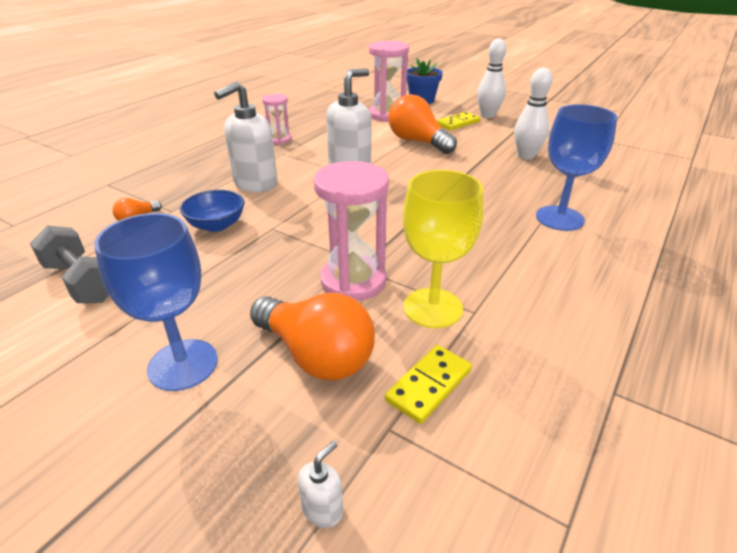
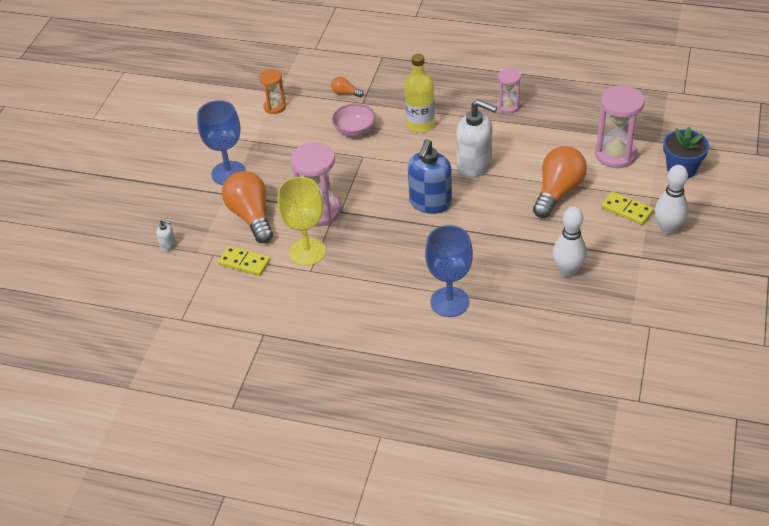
camera: 75 degrees right, 10 degrees up
(82, 282) = (274, 107): grey dumbbell -> orange hourglass
(216, 225) = (354, 130): blue bowl -> pink bowl
(255, 184) = (420, 124): white soap dispenser -> yellow bottle
(316, 355) = (251, 216): orange light bulb -> orange light bulb turned 135 degrees clockwise
(391, 201) = (430, 203): none -> blue soap dispenser

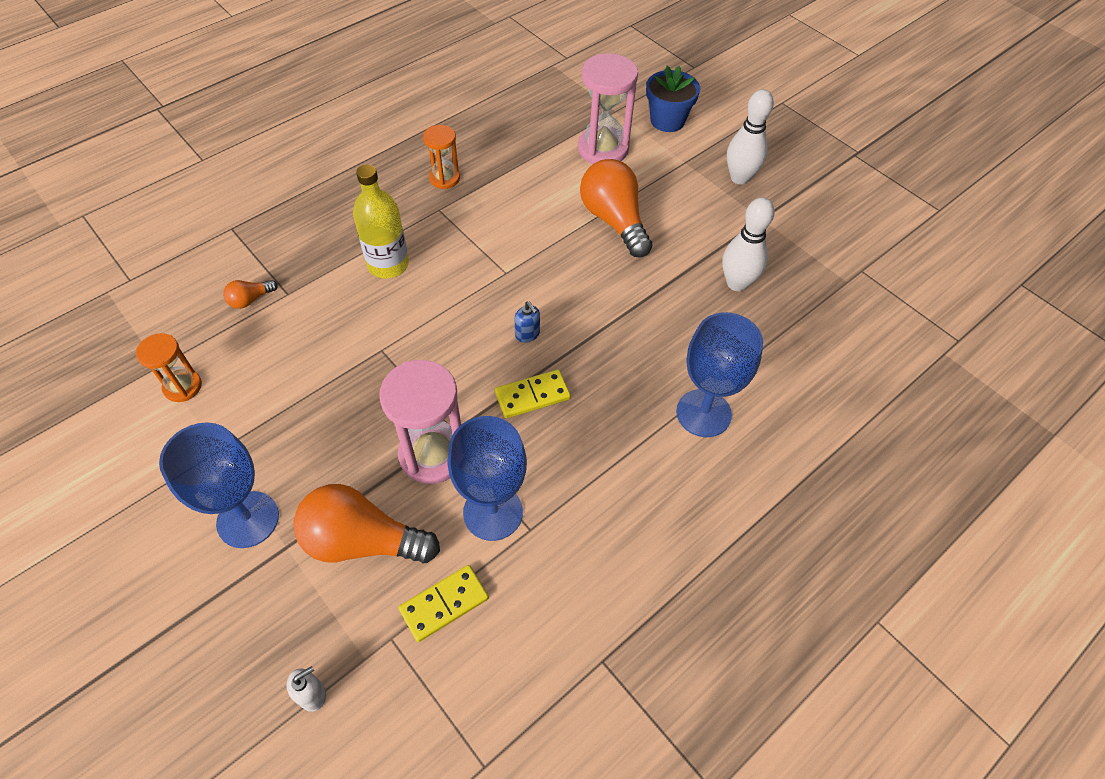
camera: 60 degrees left, 10 degrees up
(307, 252) = (493, 512): yellow goblet -> blue goblet
(354, 130) = (326, 330): pink bowl -> none
(430, 203) = (527, 334): blue soap dispenser -> blue soap dispenser, size x0.43
(474, 165) = (506, 260): white soap dispenser -> none
(508, 106) = (444, 178): pink hourglass -> orange hourglass
(626, 210) = (688, 189): yellow domino -> yellow domino (532, 396)

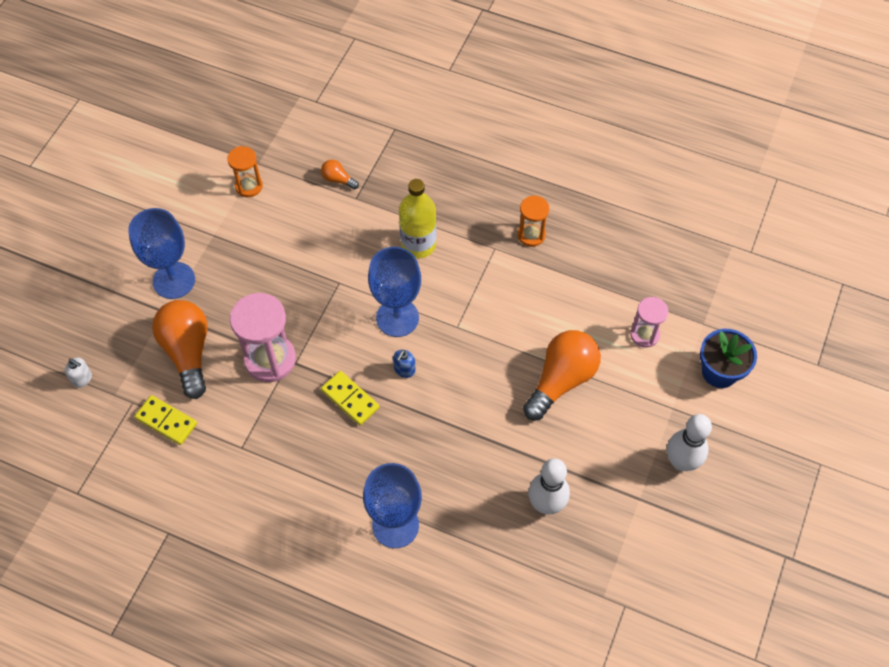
camera: 65 degrees right, 5 degrees up
(493, 512) = (243, 418): blue goblet -> blue goblet (397, 318)
(603, 149) = (644, 334): pink hourglass -> pink hourglass, size x0.58

